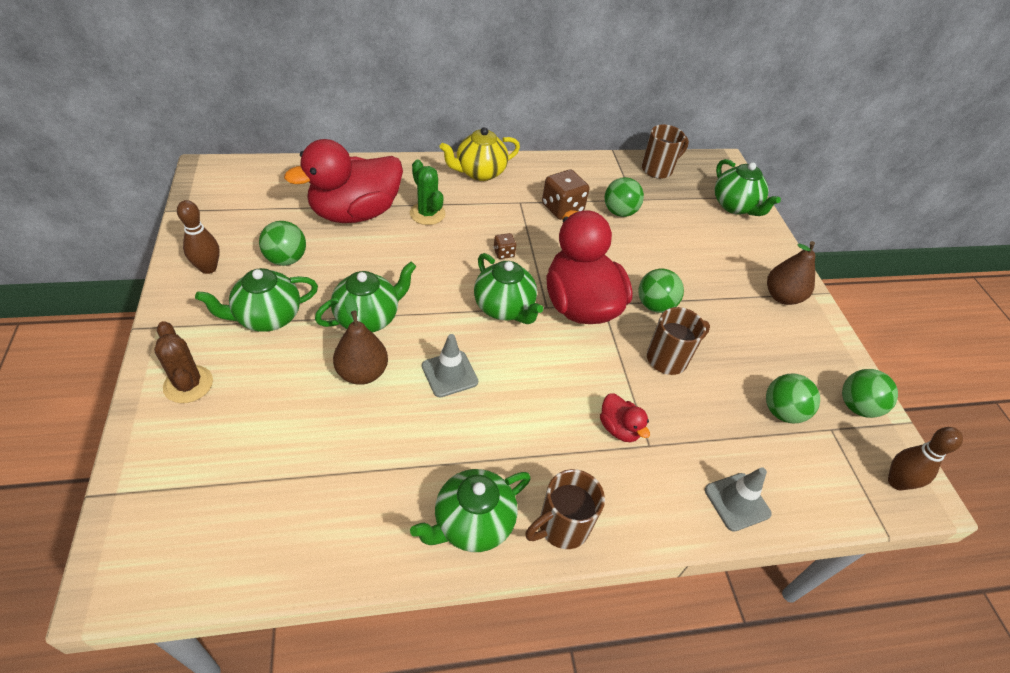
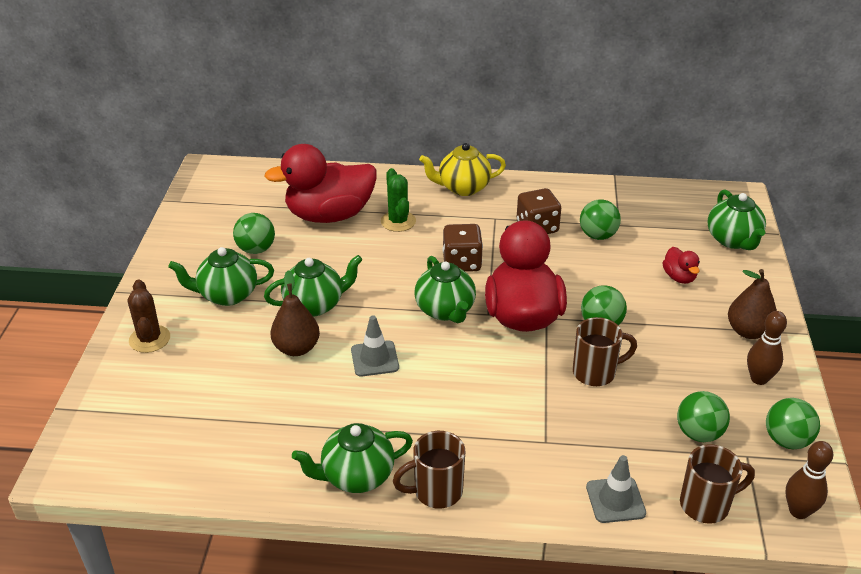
camera: 20 degrees right, 10 degrees down
(208, 268) = (187, 250): brown bowling pin -> brown bowling pin (759, 379)
(503, 253) = (462, 263): brown dice -> brown dice, size x1.98
(619, 428) = (521, 424): red duck -> red duck (679, 277)
(658, 169) = (658, 197): brown mug -> brown mug (706, 505)

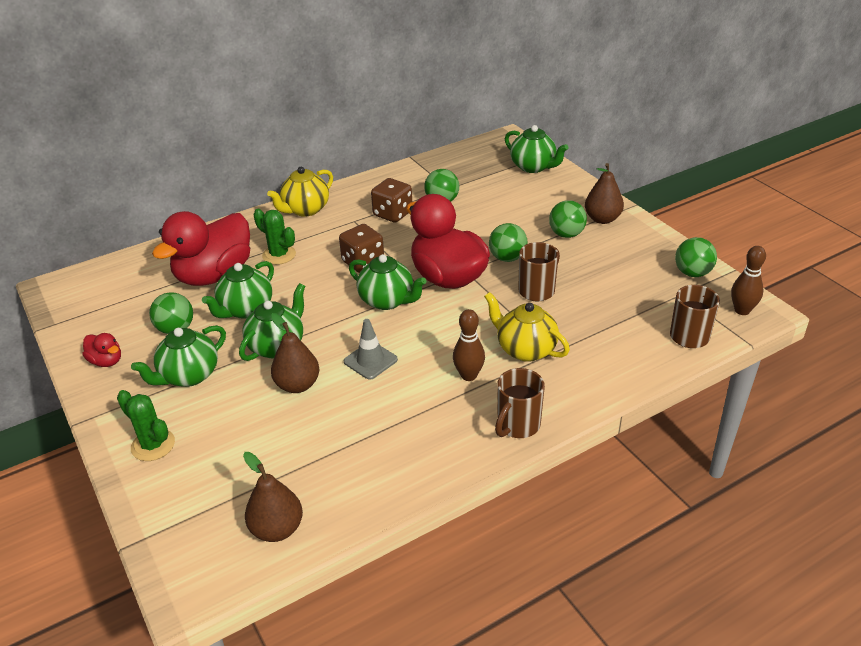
camera: 35 degrees left, 0 degrees up
(149, 339) = (153, 445): brown cactus -> green cactus
(164, 460) = (277, 529): none -> brown pear
(356, 476) = (448, 449): green teapot -> green teapot (245, 309)
(520, 424) = (525, 349): none -> yellow teapot
(615, 500) = (636, 363): grey traffic cone -> none
(679, 277) = (525, 205): red duck -> red duck (106, 361)
(698, 433) = (640, 295): green ball -> green ball (566, 234)
(759, 379) = (639, 244): brown bowling pin -> brown bowling pin (468, 375)

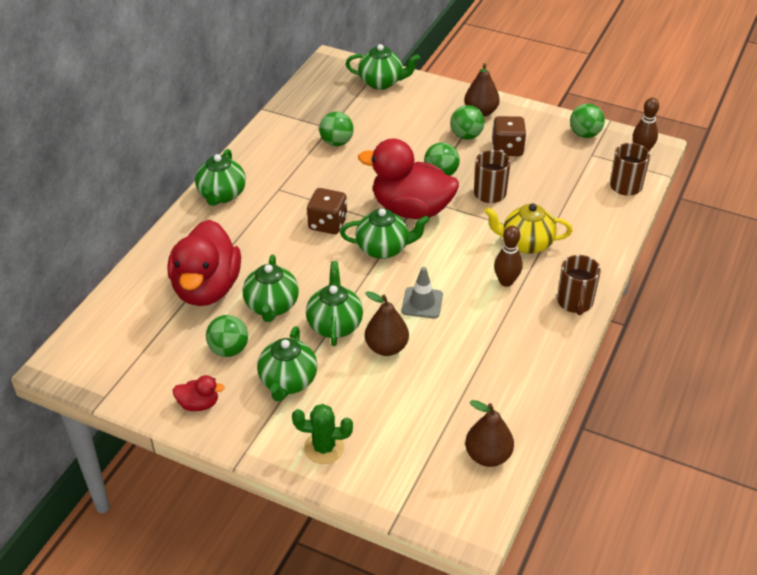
camera: 35 degrees left, 5 degrees up
(279, 255) = (246, 246): green cactus -> none
(305, 210) = (222, 195): yellow teapot -> green teapot
(392, 214) = (306, 170): brown dice -> brown dice (507, 149)

